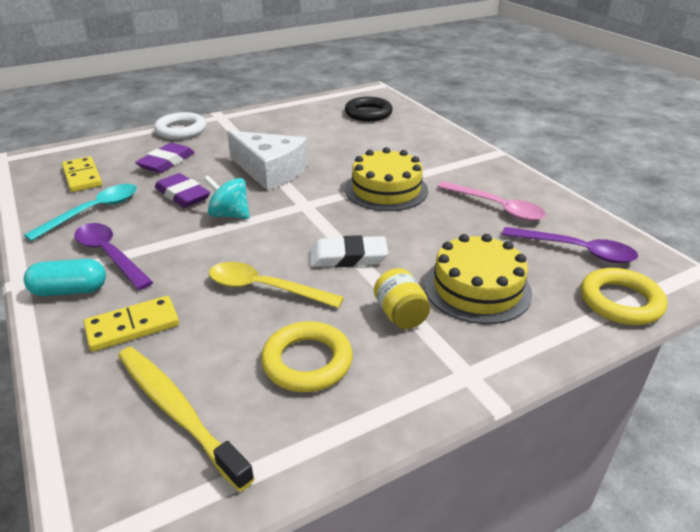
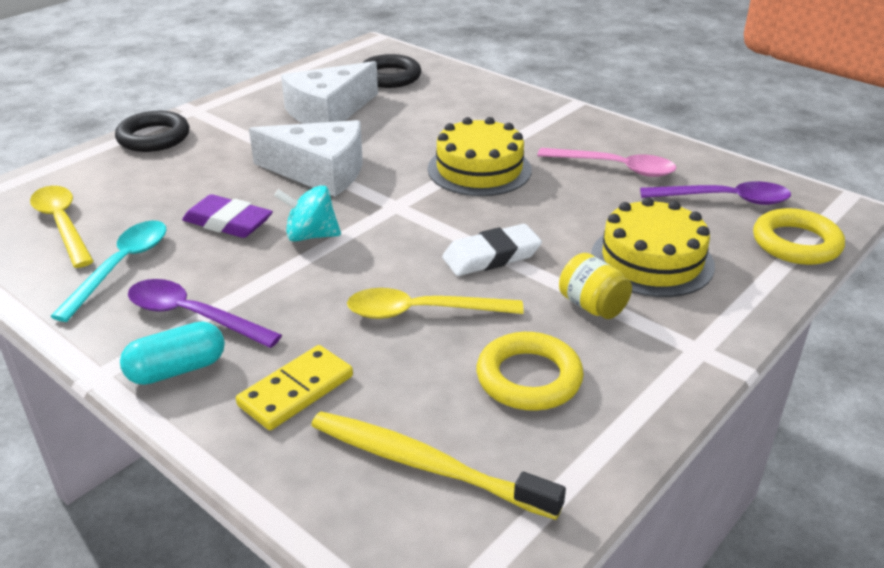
camera: 20 degrees left, 0 degrees up
(82, 177) = (62, 224): yellow domino -> yellow spoon
(167, 162) = (170, 184): purple eraser -> none
(181, 130) = (154, 137): white ring -> black ring
(307, 131) = (328, 112): none -> white cheese

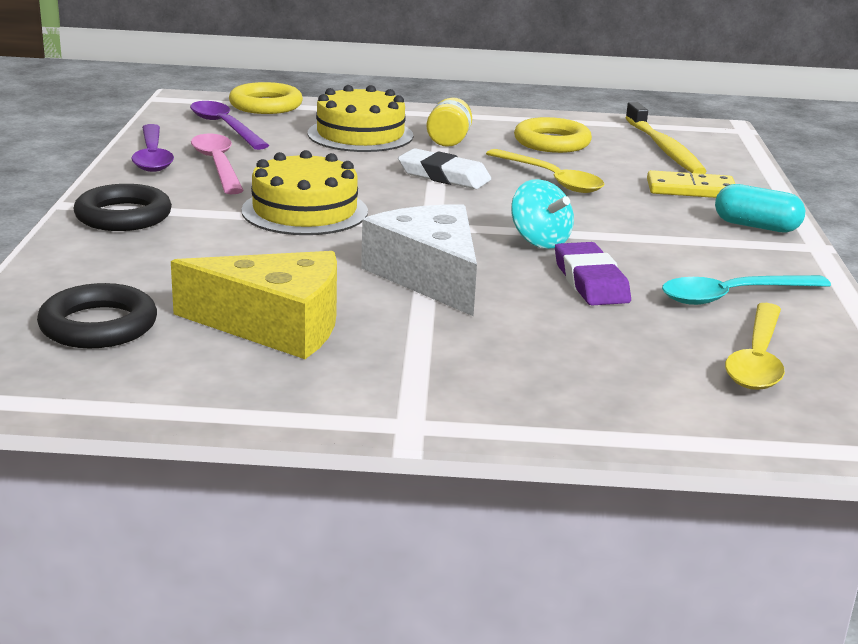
camera: 130 degrees left, 10 degrees down
(154, 137) = (527, 411): black ring -> black ring (123, 216)
(193, 316) = (710, 243): purple spoon -> purple spoon (152, 157)
(328, 112) = (276, 325): white cheese -> yellow cheese

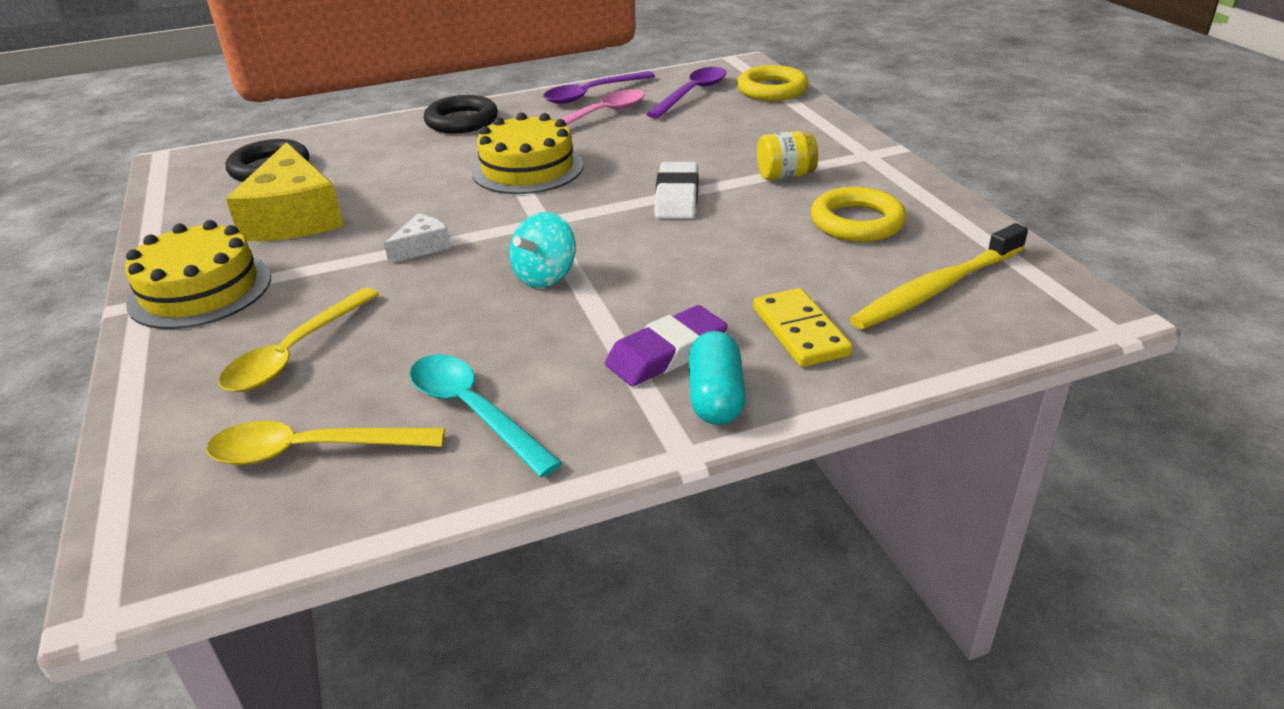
camera: 70 degrees right, 10 degrees up
(360, 135) = (746, 139): yellow cake -> yellow cake (200, 290)
(429, 276) = (422, 247): white cheese -> white cheese, size x0.46
(551, 179) = (731, 246): yellow spoon -> yellow spoon (295, 353)
(590, 281) = (459, 321): purple eraser -> purple eraser (666, 353)

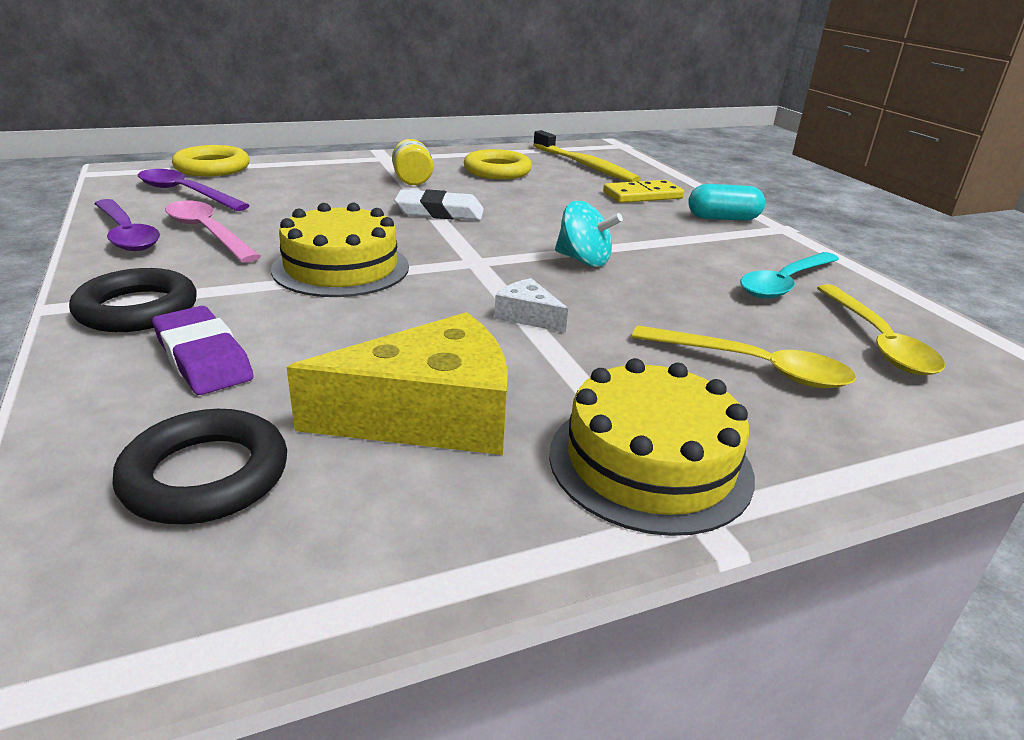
camera: 95 degrees left, 5 degrees down
(666, 353) = (681, 227): purple eraser -> purple eraser (203, 358)

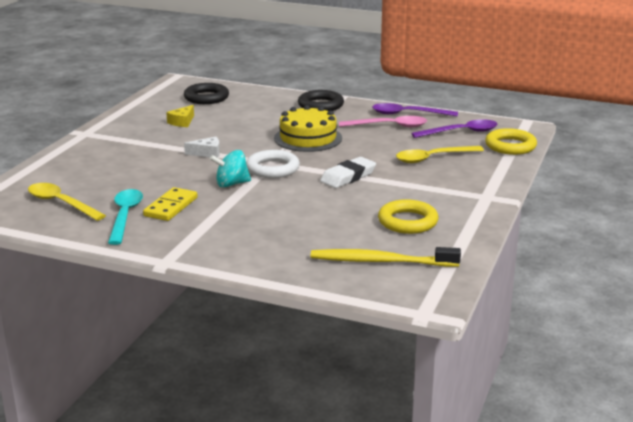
camera: 135 degrees right, 5 degrees down
(203, 358) = (268, 107): purple eraser -> none
(412, 180) = (420, 188): yellow jar -> none
(429, 415) = (182, 122): yellow cheese -> yellow cheese, size x0.46
(493, 254) = (273, 169): none -> white ring
(642, 195) = (287, 248): yellow domino -> yellow domino (171, 207)
(650, 463) = (109, 136): yellow cake -> none
(723, 218) = (210, 251): turquoise capsule -> none
(753, 367) = (104, 171): yellow spoon -> yellow spoon (433, 158)

